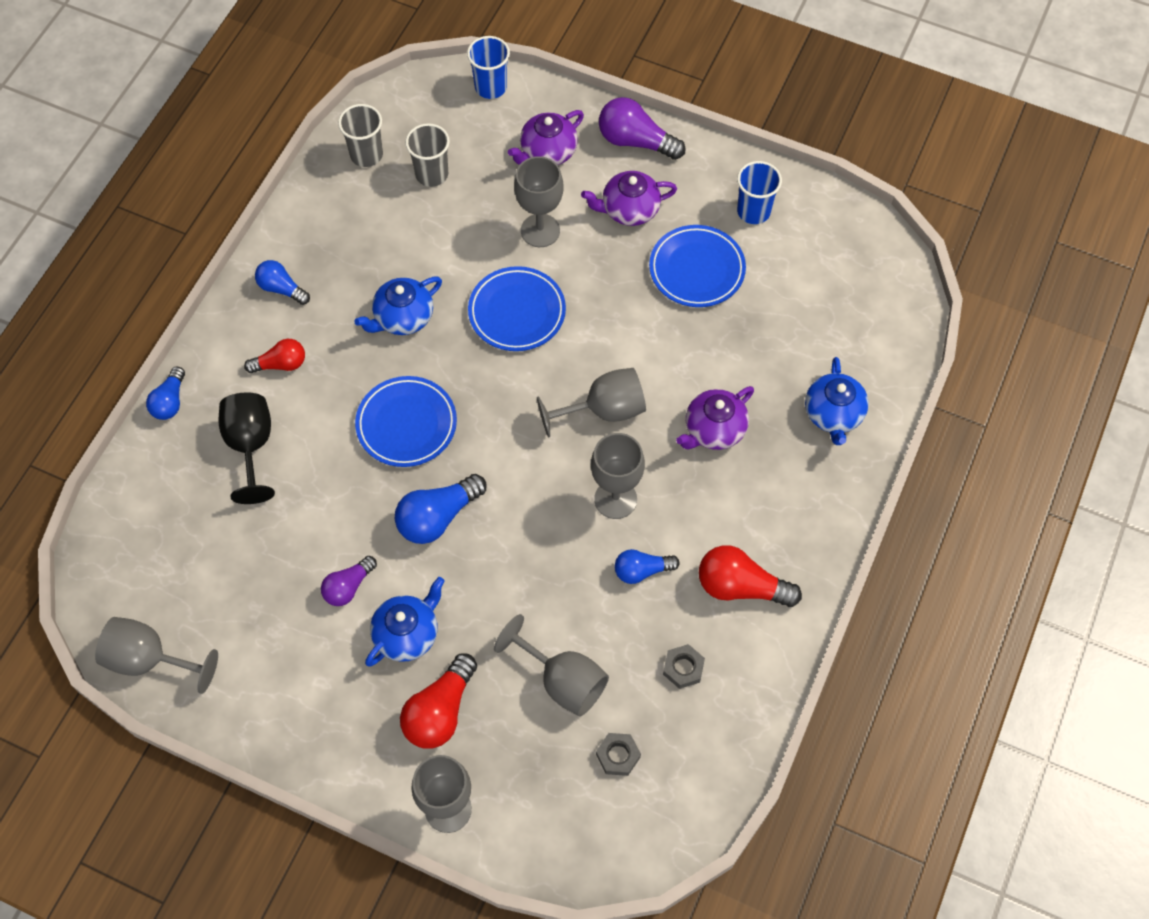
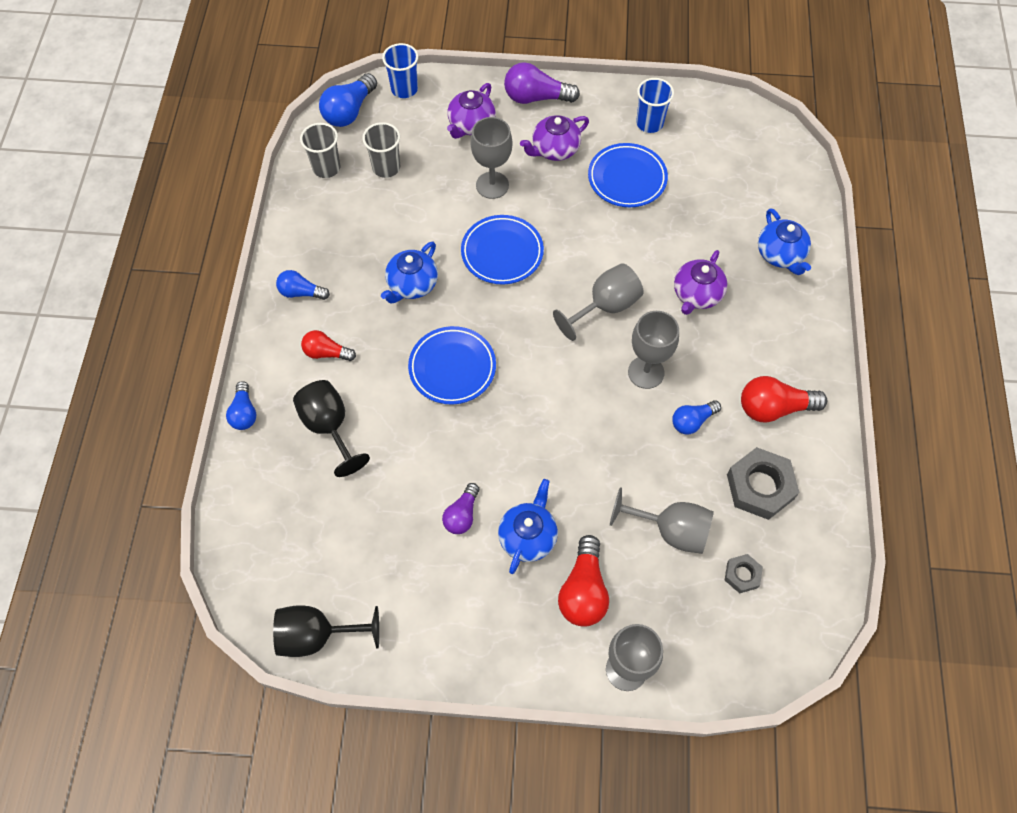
camera: 20 degrees left, 0 degrees up
(149, 659) = (317, 635): grey goblet -> black goblet
(281, 364) = (326, 353): red light bulb -> red light bulb turned 135 degrees counterclockwise
(438, 517) = (511, 433): blue light bulb -> blue light bulb (349, 111)
(683, 668) = (760, 486): grey nut -> grey nut, size x1.89

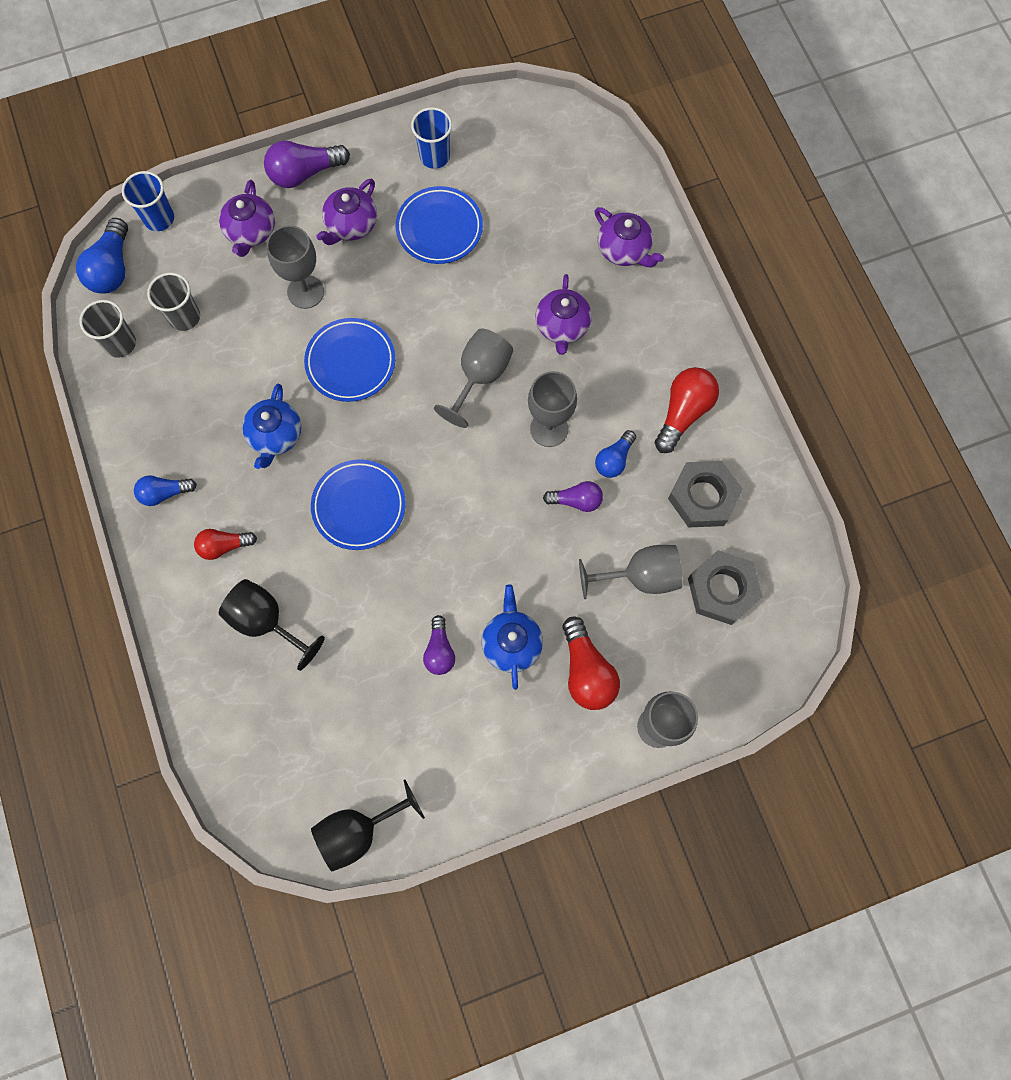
camera: 25 degrees left, 10 degrees up
(244, 413) = (172, 646): blue light bulb -> none
(642, 441) = (576, 500): none -> purple light bulb
(742, 575) = (722, 589): grey nut -> grey nut, size x1.89
(774, 408) = (683, 413): red light bulb -> red light bulb turned 150 degrees clockwise
(780, 254) = (624, 250): blue teapot -> purple teapot

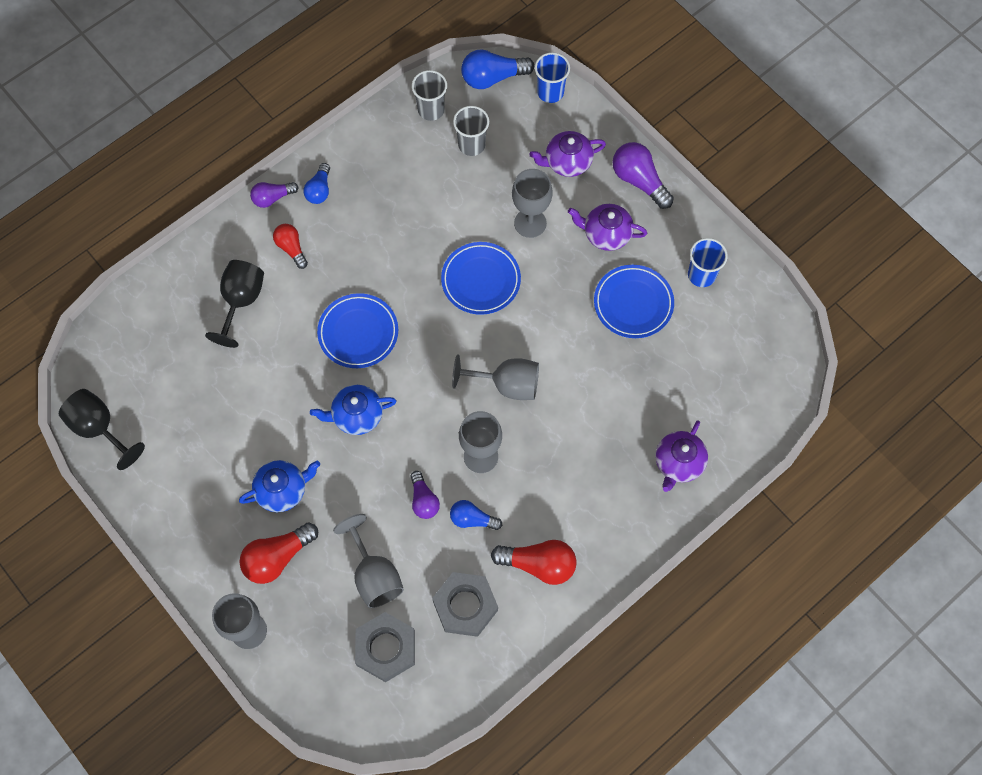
camera: 70 degrees right, 5 degrees down
(164, 493) = (319, 190): blue light bulb -> blue light bulb turned 135 degrees counterclockwise
(275, 436) = (395, 249): blue teapot -> blue teapot (356, 415)
(439, 651) = (258, 437): purple light bulb -> purple light bulb (272, 198)
(562, 326) = (581, 435): purple teapot -> none

